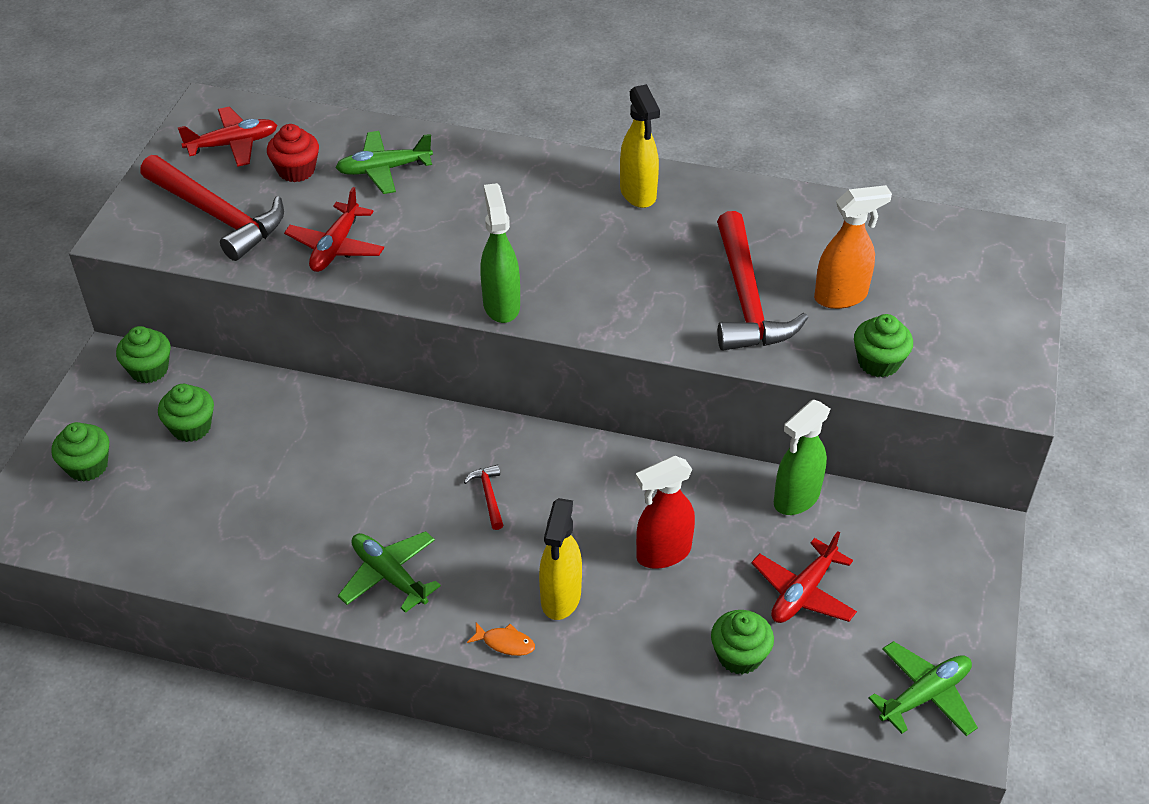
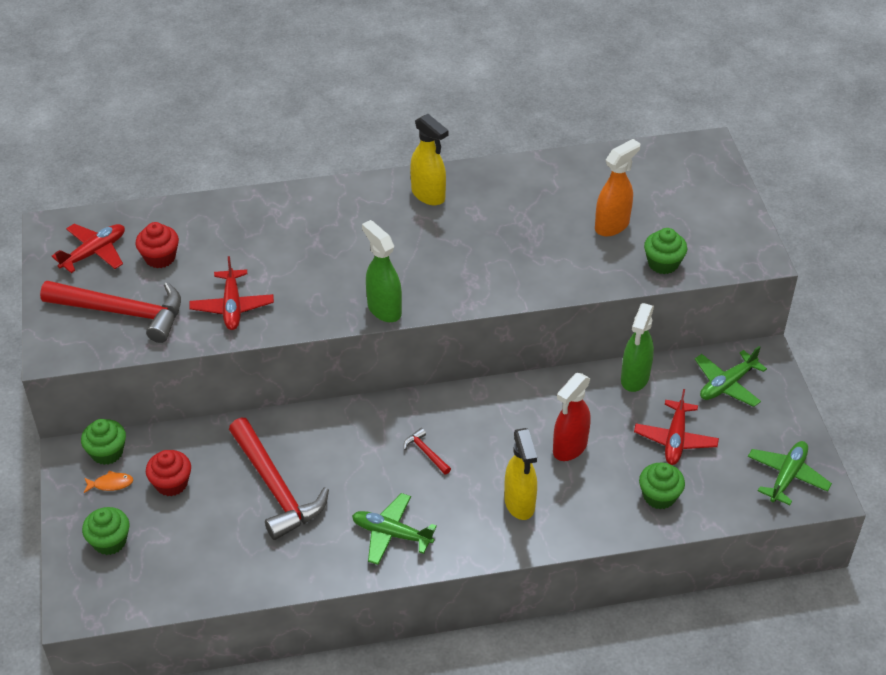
camera: 25 degrees left, 0 degrees up
(191, 427) = (171, 483): green cupcake -> red cupcake
(384, 169) = (228, 235): green plane -> green plane (727, 384)
(505, 643) = (501, 548): orange fish -> orange fish (111, 484)
(746, 299) = (551, 248): red hammer -> red hammer (276, 488)

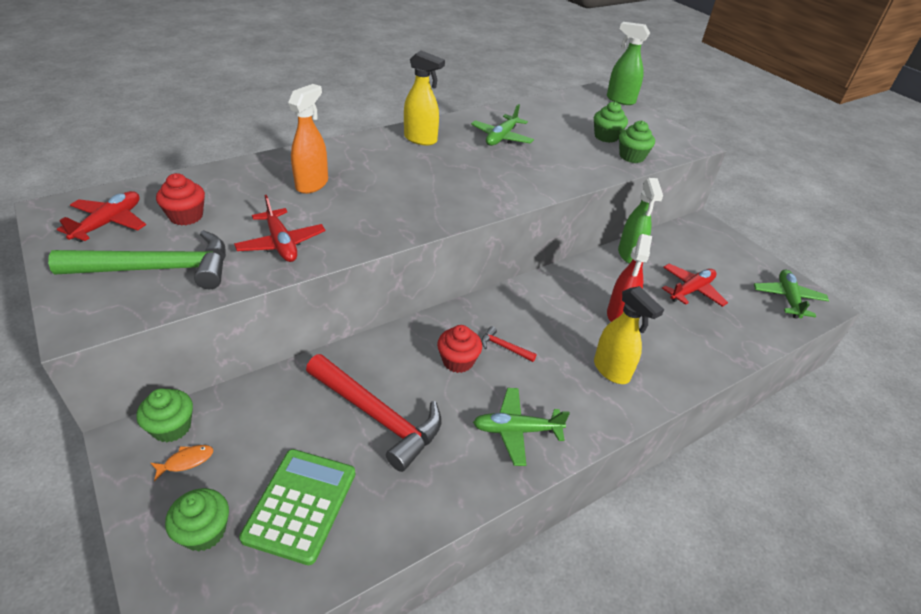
camera: 25 degrees left, 5 degrees down
(123, 312) = (158, 269): red hammer -> green hammer
(171, 483) = (260, 442): red cupcake -> red cupcake (458, 361)
(185, 543) = (300, 505): none -> green calculator
(384, 309) = (433, 221): green spray bottle -> green spray bottle (620, 100)
(612, 225) = (576, 140): orange spray bottle -> orange spray bottle (312, 184)
(659, 496) = (714, 336): green cupcake -> green cupcake (606, 136)
(675, 439) = (691, 290): red plane -> red plane turned 120 degrees counterclockwise
(727, 384) = (695, 246): green plane -> green plane (501, 137)

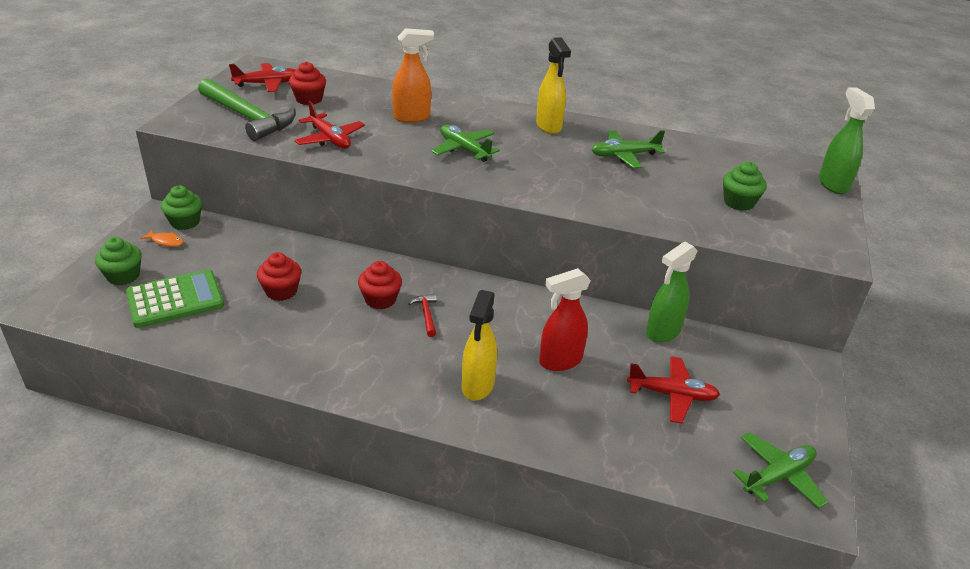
camera: 50 degrees right, 5 degrees down
(281, 243) = (330, 139): red plane -> red plane turned 60 degrees counterclockwise
(377, 416) = (281, 291): red hammer -> red cupcake
(516, 430) = (343, 362): green plane -> green plane (464, 150)
(631, 156) = (730, 228): green cupcake -> none

